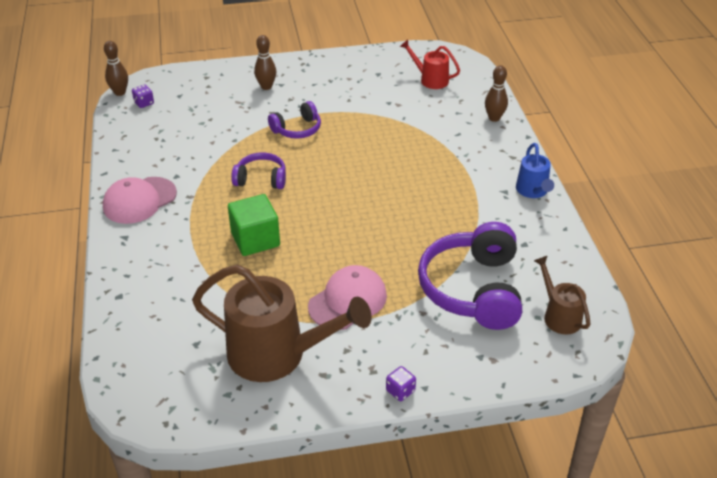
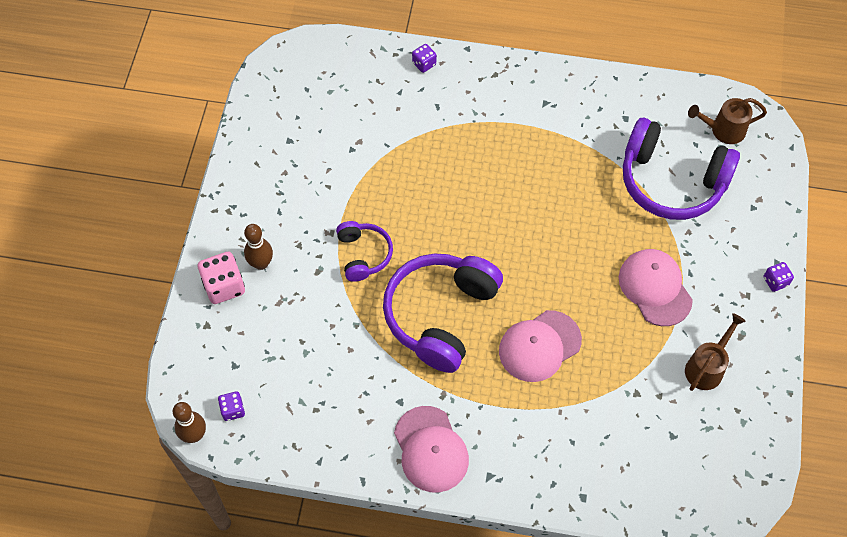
camera: 70 degrees left, 20 degrees up
(240, 76) = (224, 286): none -> pink dice
(255, 239) = (539, 346): green cube -> pink cap
(261, 179) = (440, 315): purple headphones -> purple headphones, size x1.89
(278, 355) = (707, 367): brown watering can -> brown watering can, size x0.51
(430, 79) = (326, 94): red watering can -> none
(494, 118) = (424, 64): brown bowling pin -> purple dice
(533, 191) = (554, 80): blue watering can -> none

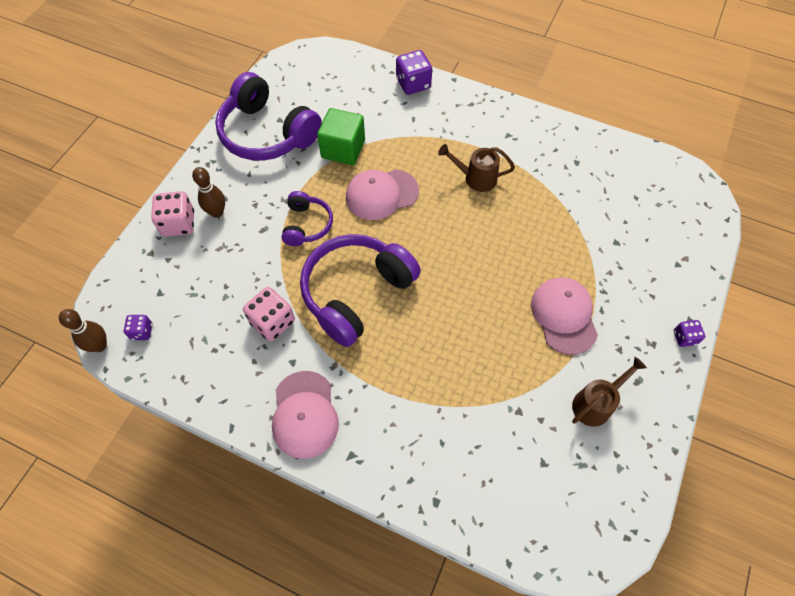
camera: 15 degrees right, 0 degrees up
(365, 366) = (272, 322): none -> pink dice
(372, 159) = (343, 149): none -> green cube
(424, 64) = (413, 84): purple dice -> purple dice, size x1.76
(539, 346) = (438, 343): pink cap -> pink cap (381, 194)
(671, 181) = (605, 224): purple headphones -> purple headphones (267, 133)
(722, 130) = (664, 191): brown watering can -> brown watering can (475, 178)

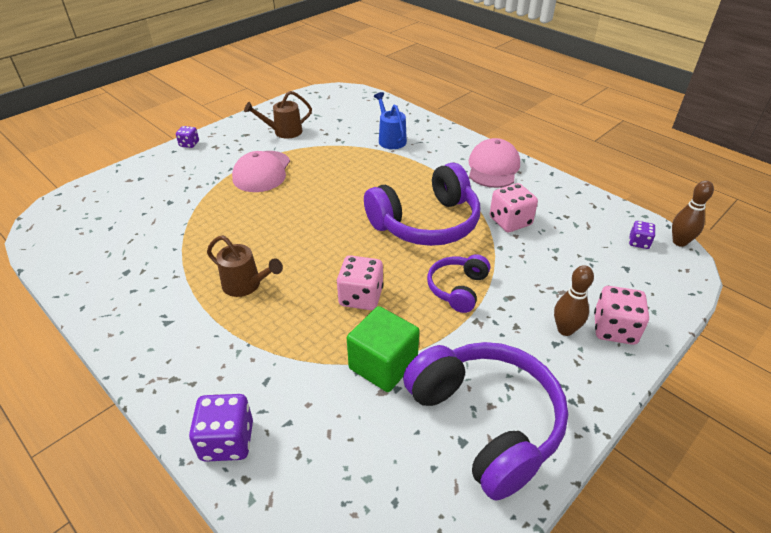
camera: 160 degrees left, 20 degrees down
(381, 194) = (361, 297): pink cap -> pink dice
(452, 436) = (390, 139): none -> blue watering can

